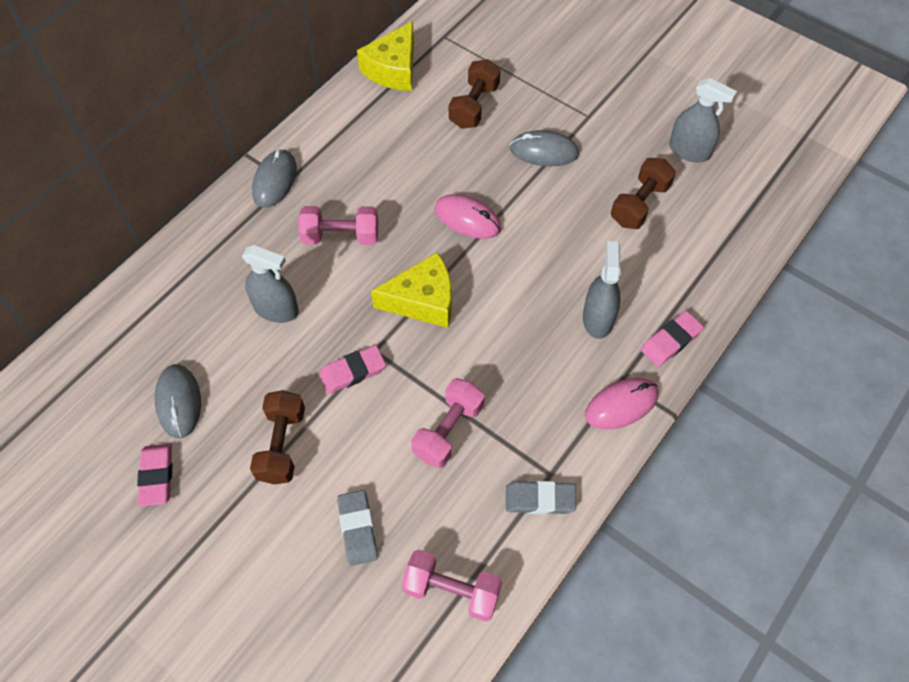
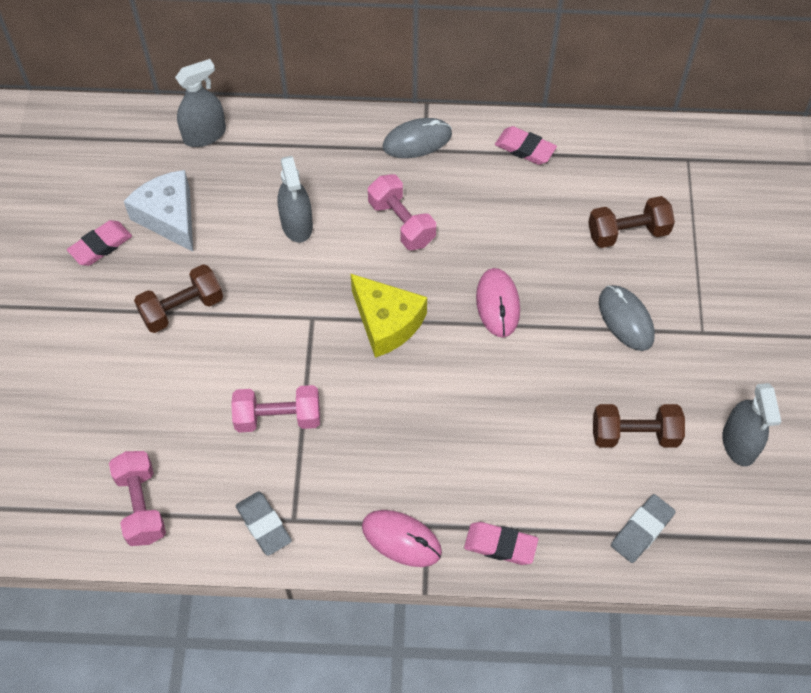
camera: 55 degrees right, 0 degrees up
(178, 402) = (169, 217): grey mouse -> white cheese
(352, 372) = (281, 315): pink eraser -> pink eraser (525, 148)
(357, 529) = (148, 406): grey eraser -> grey eraser (641, 530)
(393, 69) = (611, 146): yellow cheese -> none
(598, 318) = (476, 470): grey spray bottle -> grey spray bottle (204, 135)

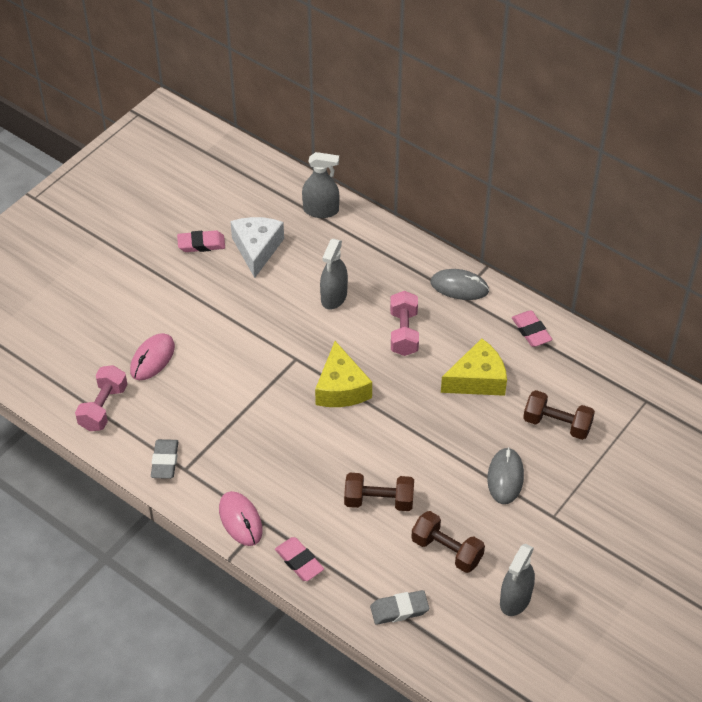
camera: 35 degrees right, 10 degrees down
(182, 308) = (220, 308): brown dumbbell -> brown dumbbell (379, 501)
(278, 417) = (225, 405): pink dumbbell -> none
(497, 304) = (424, 418): pink mouse -> pink mouse (152, 359)
(515, 230) = (477, 379): none -> yellow cheese

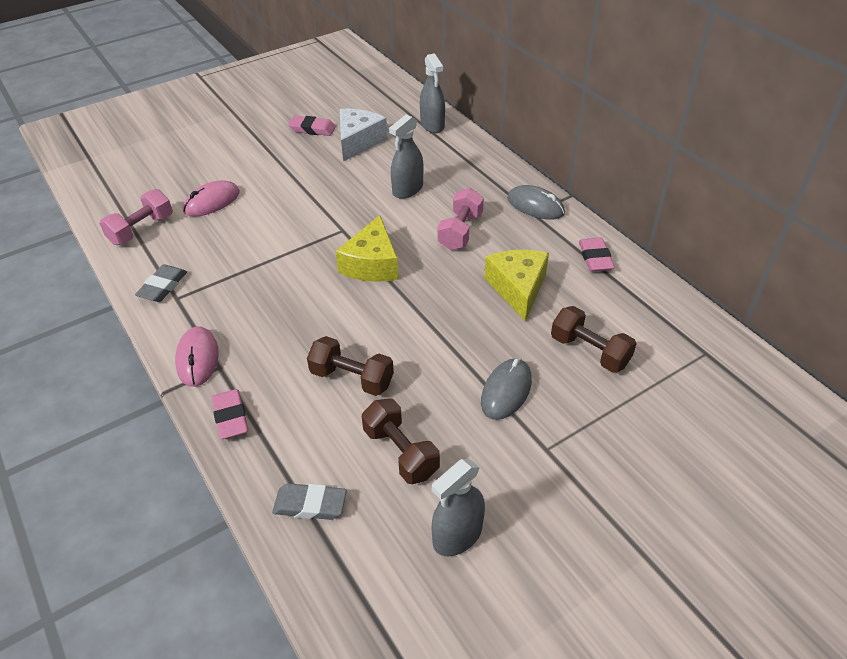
camera: 20 degrees right, 5 degrees down
(321, 210) = (432, 125): grey spray bottle -> grey spray bottle turned 45 degrees clockwise
(477, 379) = (518, 288): yellow cheese -> yellow cheese turned 90 degrees counterclockwise

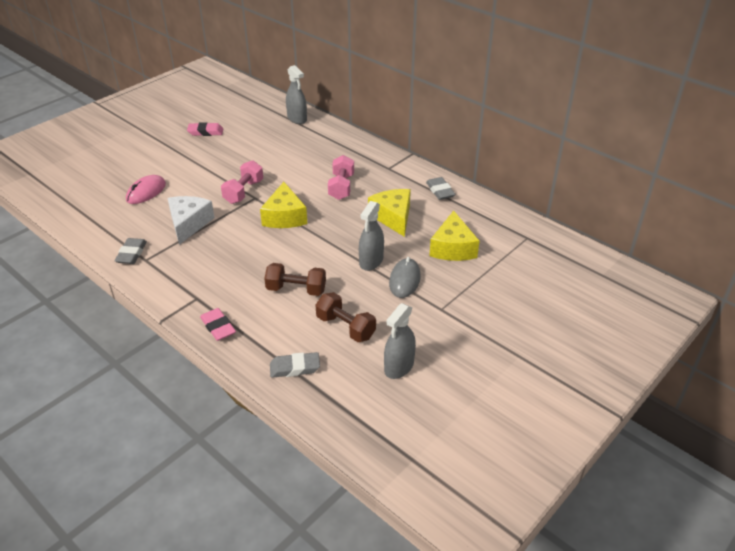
camera: 15 degrees left, 5 degrees down
(141, 230) = (97, 218): pink dumbbell -> pink dumbbell (244, 192)
(197, 358) = (178, 295): pink mouse -> none
(358, 141) = (245, 136): white cheese -> white cheese (189, 224)
(407, 189) = (293, 164): grey spray bottle -> grey spray bottle (371, 261)
(535, 206) = (389, 163): grey mouse -> none
(589, 351) = (452, 248): brown dumbbell -> yellow cheese
(595, 258) = (440, 191): pink eraser -> grey eraser

